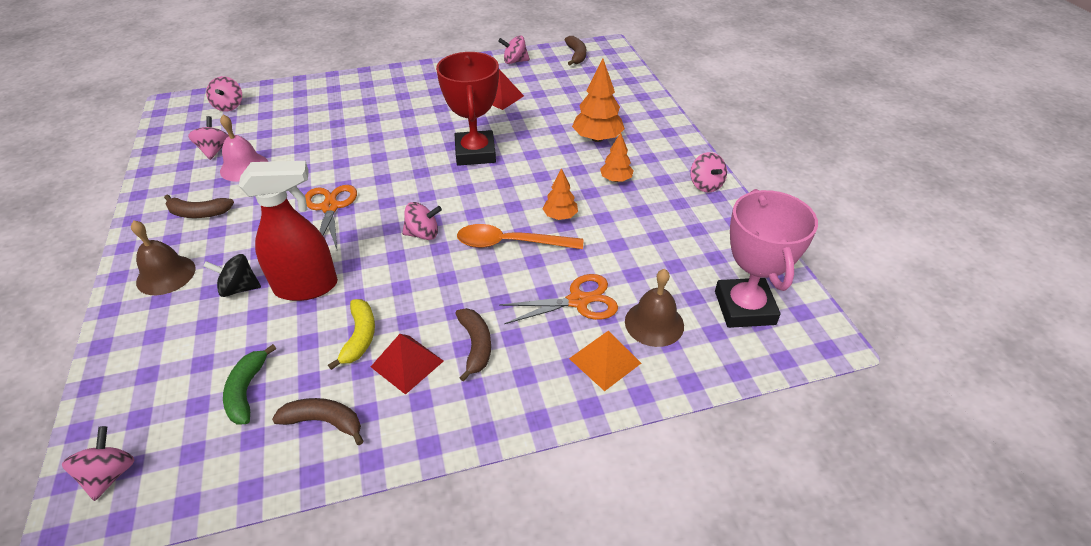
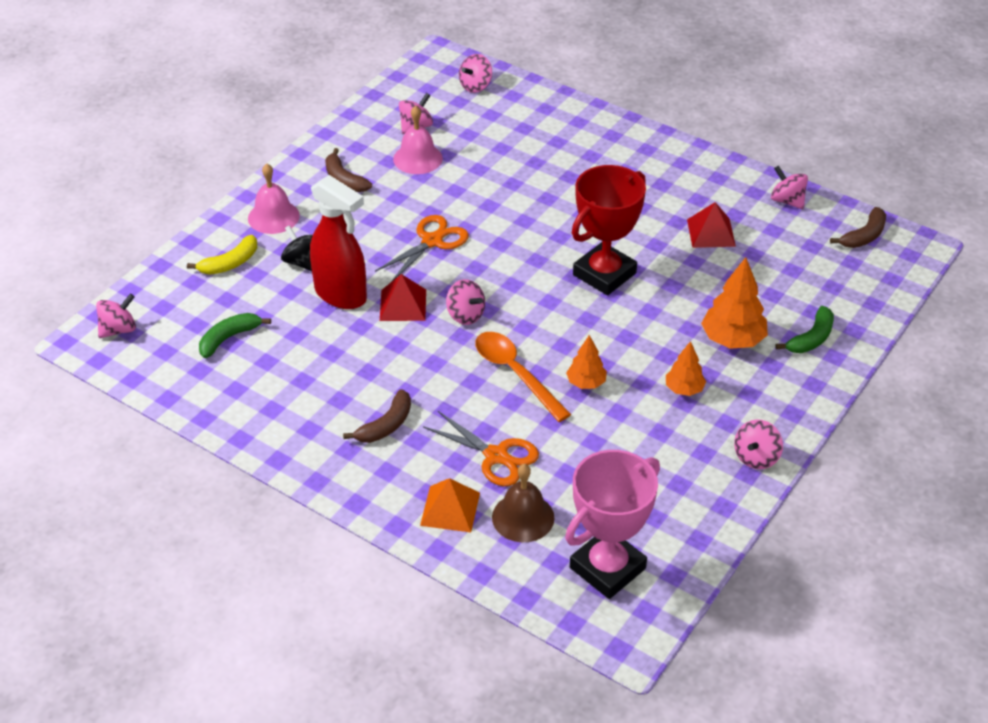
camera: 50 degrees right, 0 degrees up
(166, 275) = (273, 217): brown bell -> pink bell
(324, 422) = (244, 394): brown banana -> none
(360, 337) = (327, 358): yellow banana -> yellow banana (230, 263)
(407, 363) = (331, 400): red pyramid -> red pyramid (403, 305)
(631, 112) = (811, 338): none -> green banana

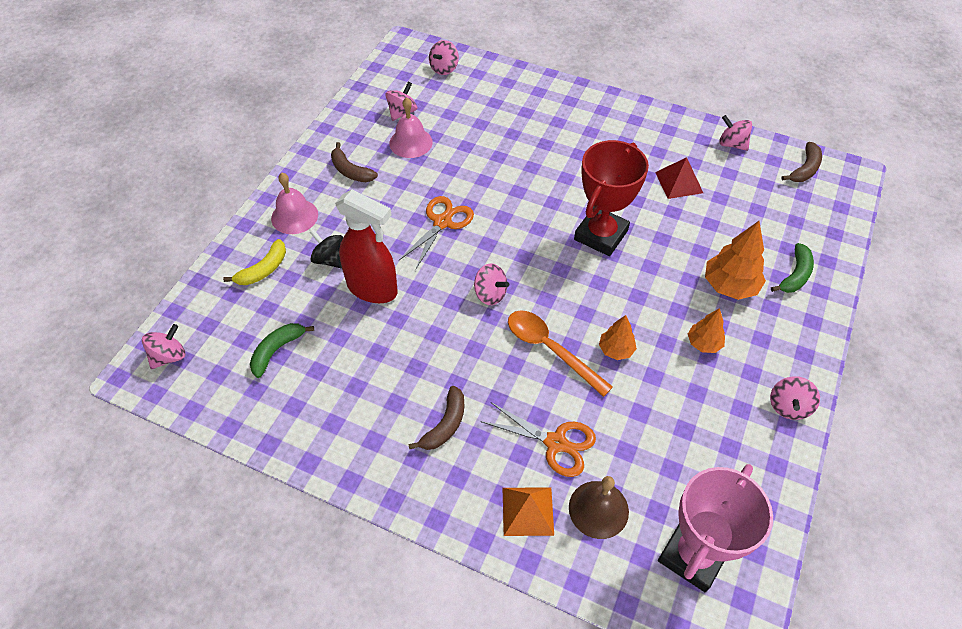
camera: 10 degrees left, 10 degrees up
(403, 305) = (431, 291): red pyramid -> none

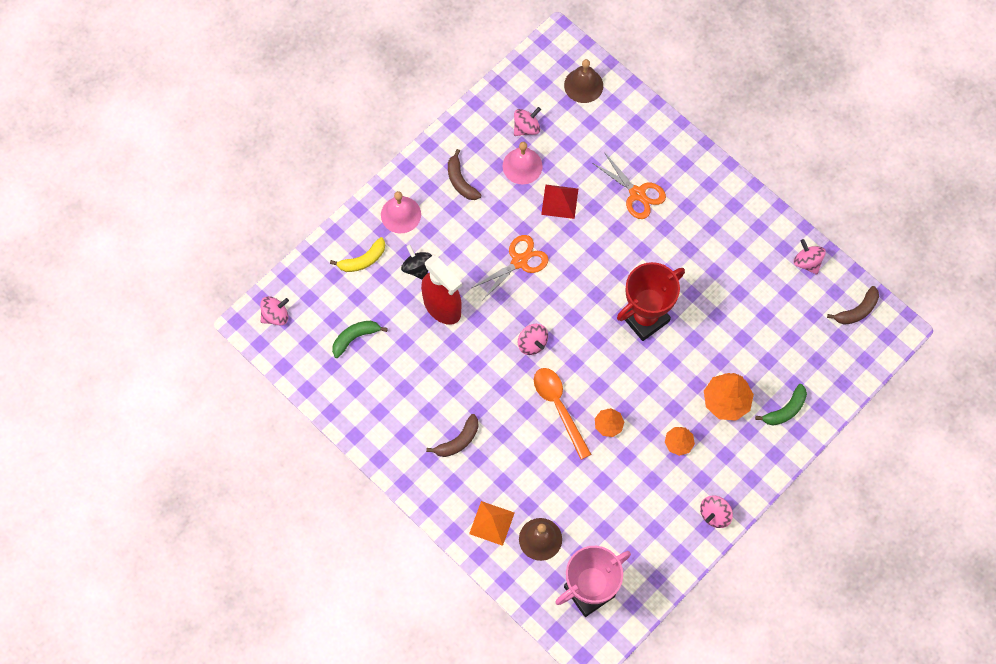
camera: 20 degrees right, 15 degrees up
(444, 68) = (583, 85): pink spinning top -> brown bell
(556, 443) = (531, 482): orange scissors -> orange scissors (637, 194)
(679, 182) = (737, 287): red pyramid -> red pyramid (559, 201)

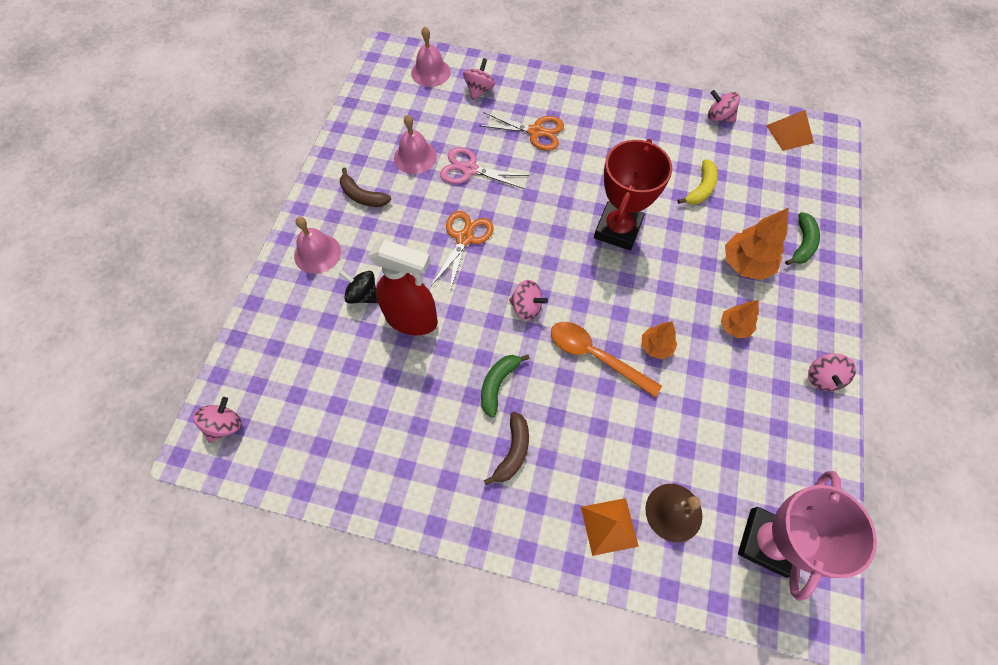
camera: 30 degrees left, 5 degrees down
(355, 338) = (332, 401): green banana -> green banana (498, 384)
(363, 260) = (299, 316): yellow banana -> yellow banana (701, 188)
(526, 128) = (399, 125): pink spinning top -> pink spinning top (479, 90)
(559, 201) = (469, 169): red pyramid -> pink scissors
(583, 85) = (430, 72): brown bell -> pink bell
(857, 310) = (789, 134): brown banana -> orange pyramid

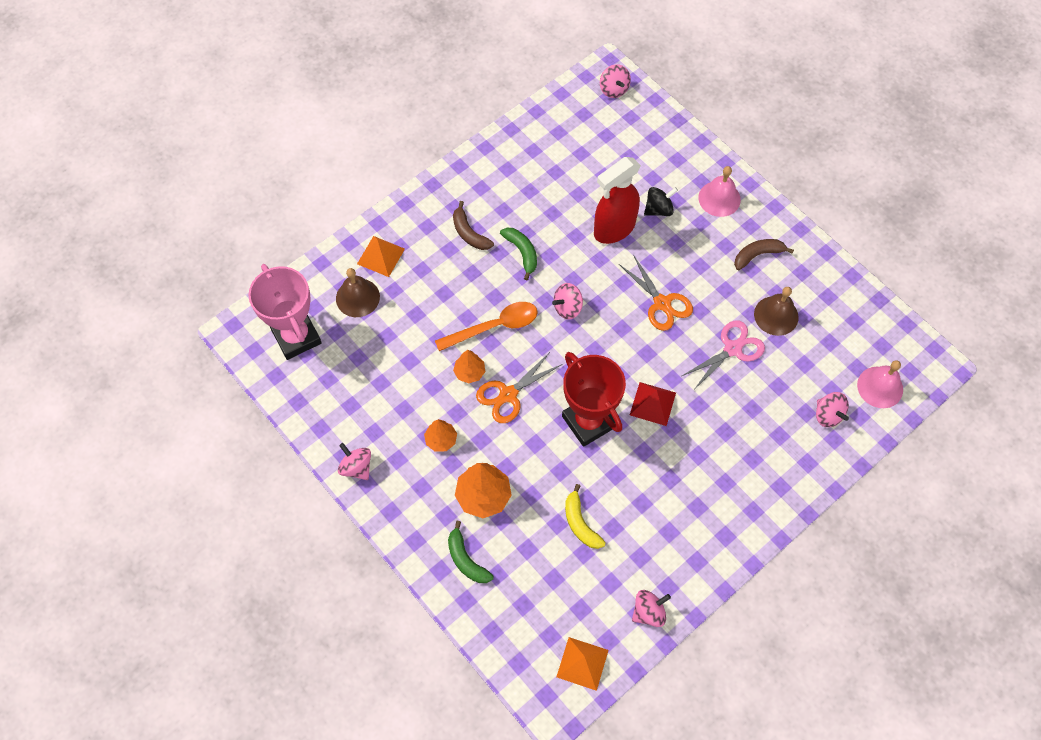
camera: 125 degrees right, 0 degrees up
(415, 157) = (776, 315): pink bell -> brown bell
(536, 132) = (741, 430): orange scissors -> orange scissors (508, 395)
(563, 196) = (653, 403): none -> red pyramid

